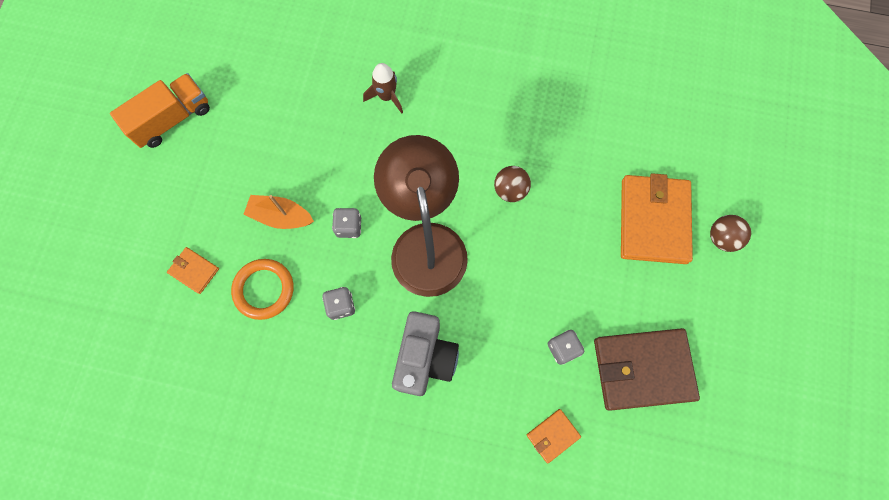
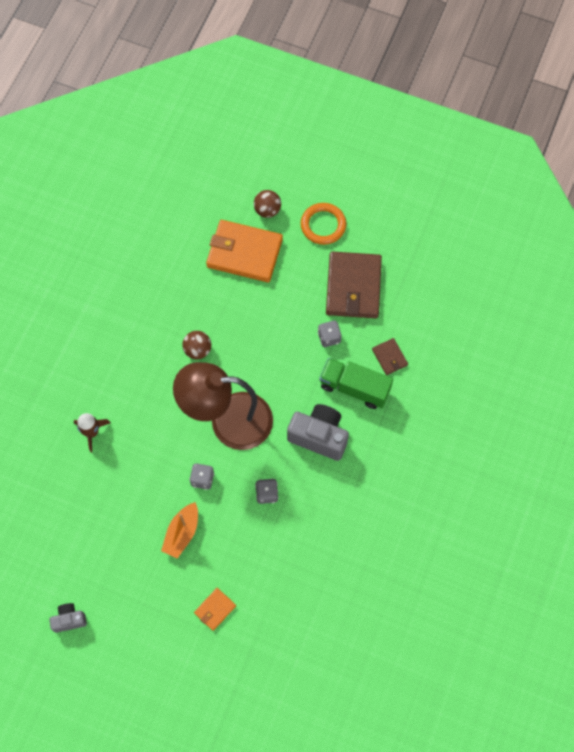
camera: 80 degrees left, 5 degrees down
(172, 119) = (69, 619): orange truck -> grey camera
(264, 289) = (242, 553): orange ring -> orange ring (323, 225)
(499, 394) = (354, 388): none -> green truck
(552, 435) = (389, 357): orange wallet -> brown wallet

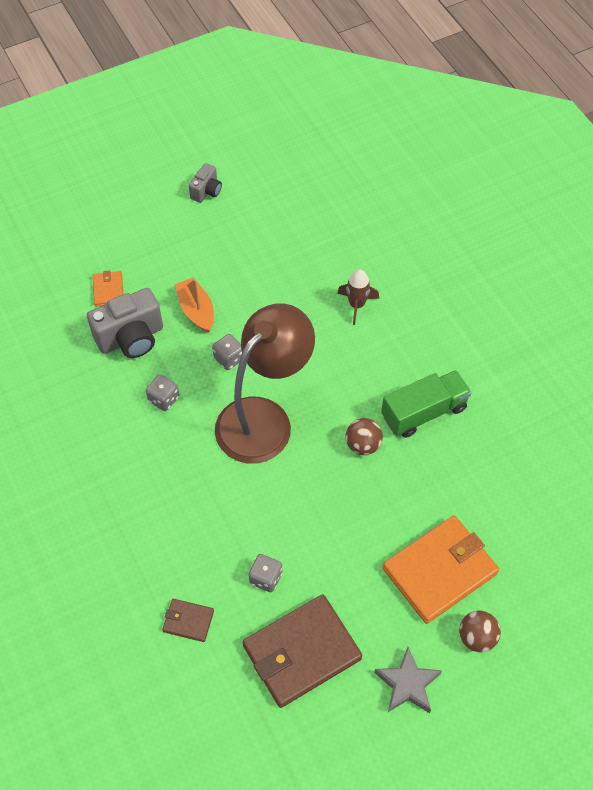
camera: 130 degrees right, 10 degrees down
(319, 436) = (172, 484): grey camera -> grey camera (131, 338)
(323, 225) = (407, 684): orange ring -> grey star
(353, 287) = (301, 652): brown wallet -> brown wallet turned 75 degrees counterclockwise
(354, 388) = (189, 558): green truck -> green truck (424, 412)

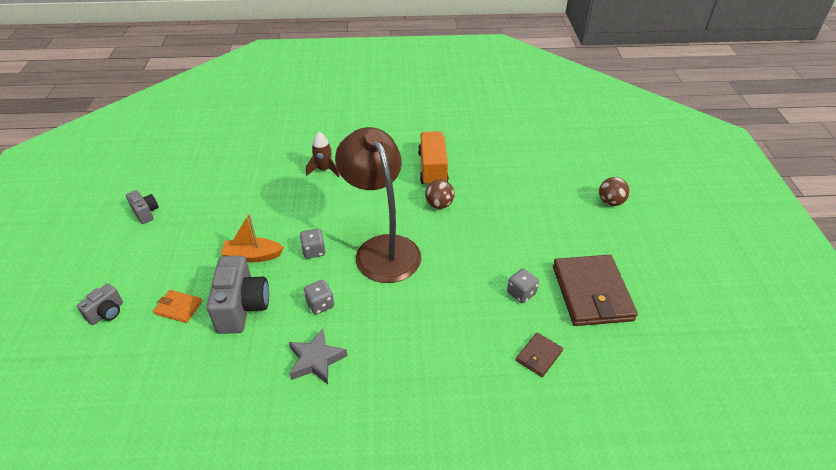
camera: 65 degrees left, 15 degrees down
(79, 242) = (107, 313): none -> grey camera
(407, 684) = (634, 245): grey star -> grey star (316, 360)
(424, 412) = (432, 168): green truck -> orange truck
(439, 570) = (555, 202): orange wallet -> none

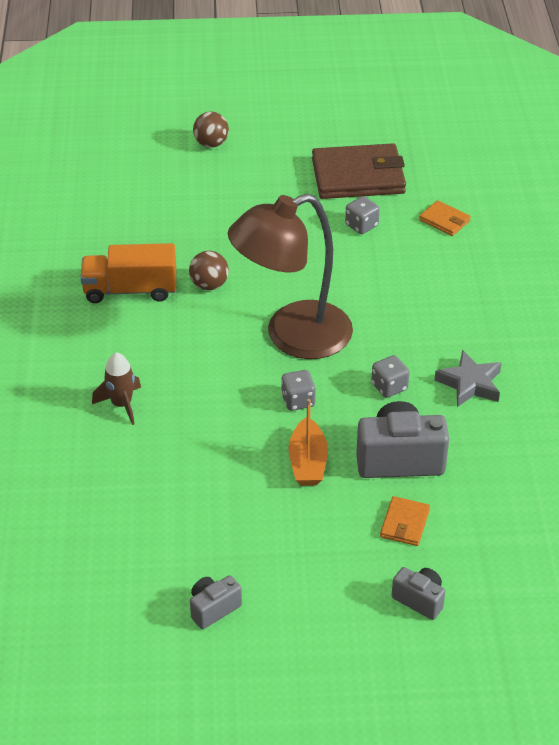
camera: 90 degrees left, 0 degrees up
(539, 356) = (444, 220): brown wallet -> orange wallet

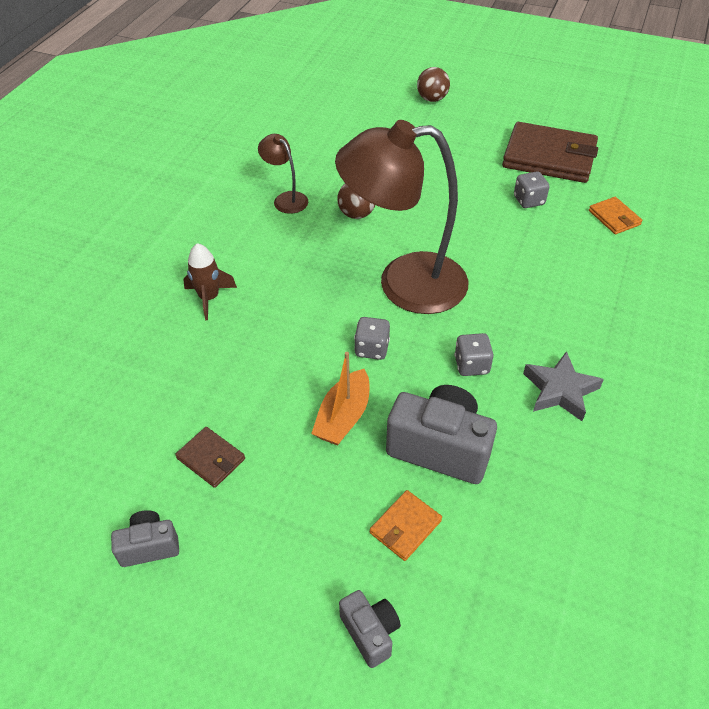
camera: 25 degrees right, 5 degrees up
(130, 290) = (286, 199): orange truck -> brown lamp
(218, 531) = (211, 459): none -> brown wallet

